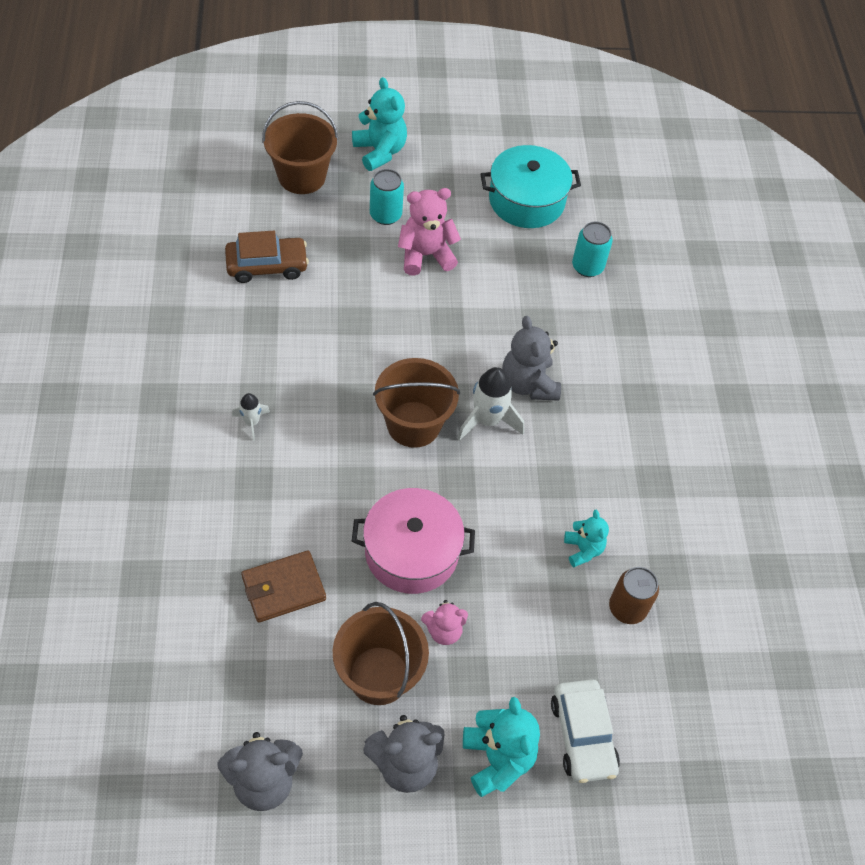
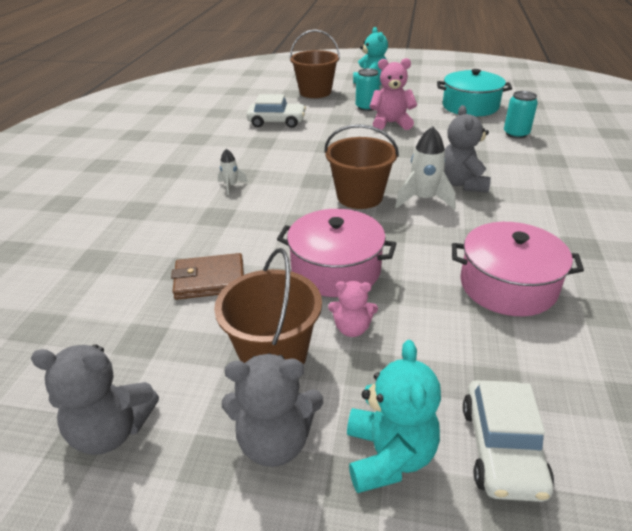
camera: 20 degrees right, 20 degrees down
(267, 265) = (277, 122): brown car -> white car
(583, 549) = (507, 285): turquoise teddy bear -> pink pot
(627, 608) = (557, 335): brown can -> none

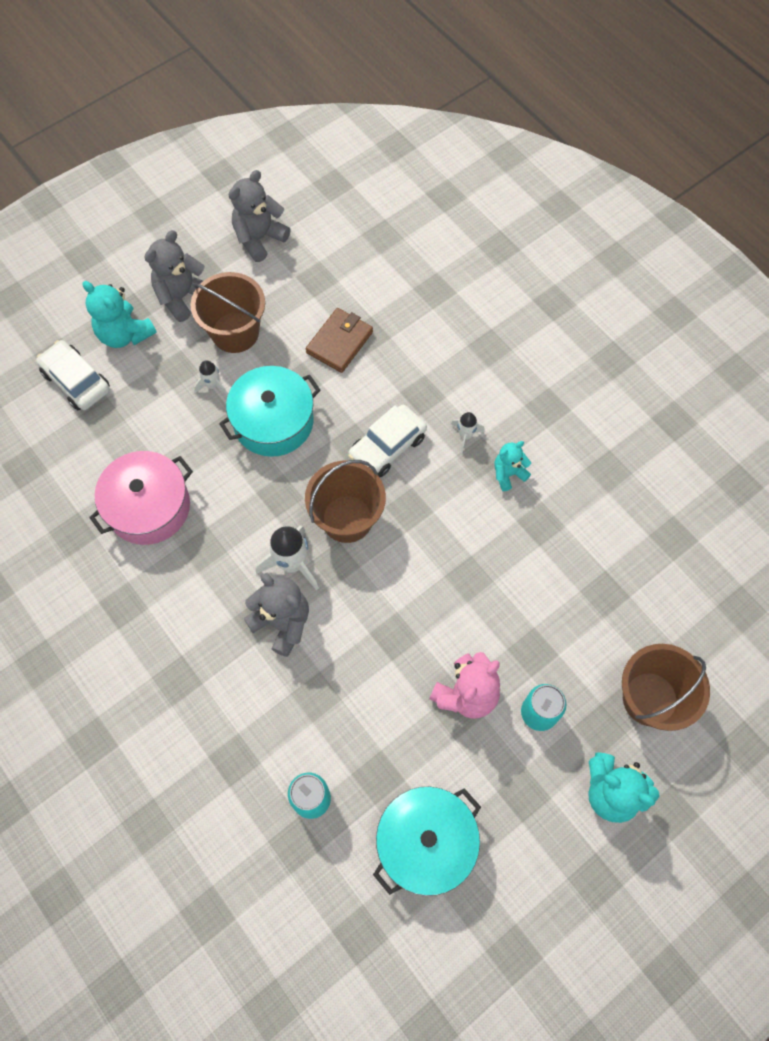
camera: 130 degrees right, 30 degrees up
(241, 162) = (508, 474): none -> turquoise teddy bear
(277, 122) = (585, 577): white car -> white car (387, 447)
(336, 269) = (273, 421): pink pot -> turquoise pot
(352, 328) = (212, 385): pink teddy bear -> white rocket

